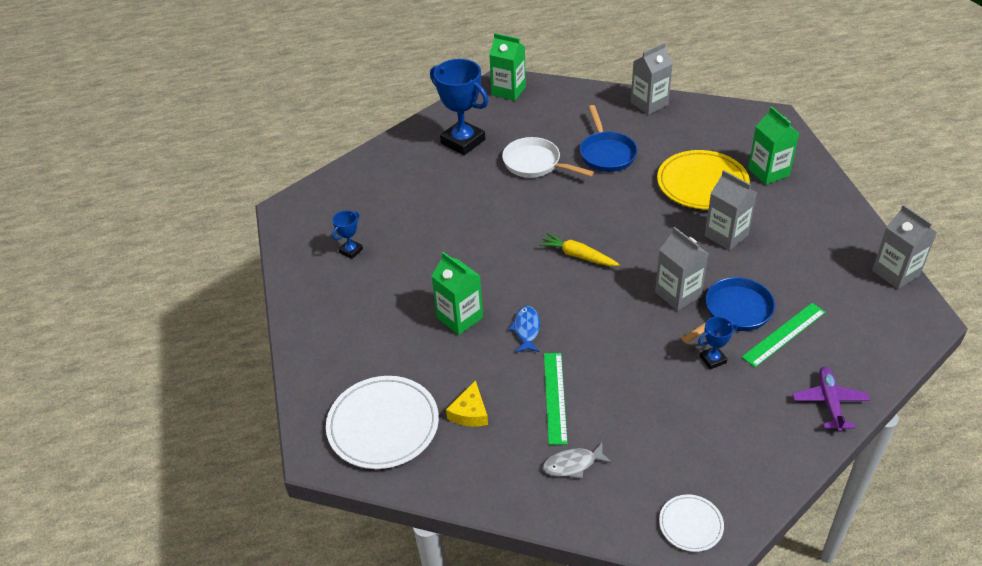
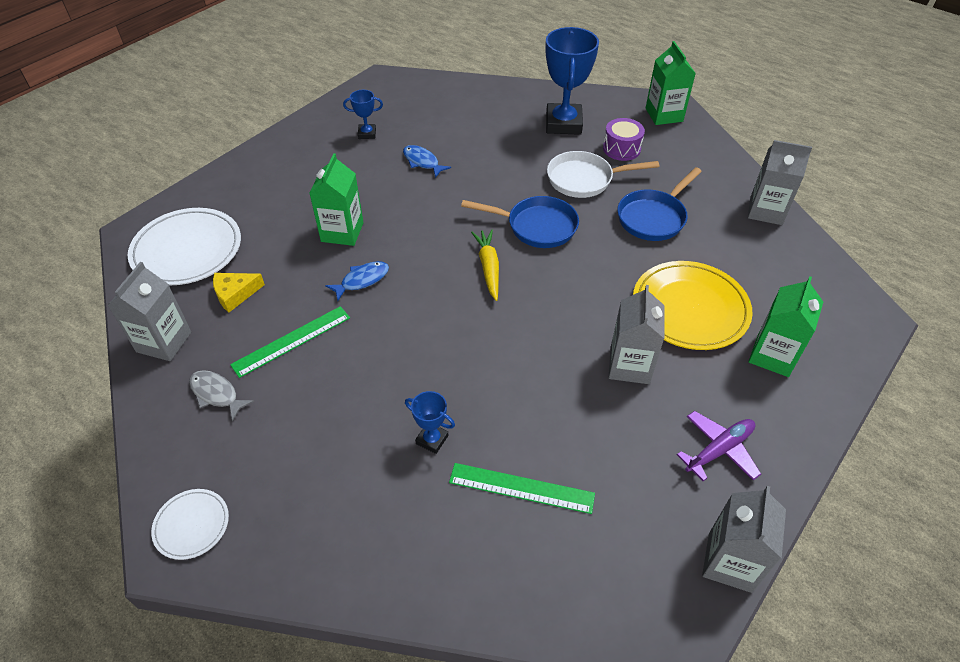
camera: 50 degrees right, 5 degrees up
(424, 235) = (422, 162): none -> blue fish
(522, 129) = (621, 149): none -> purple drum
(535, 164) = (584, 179): white pan -> white pan turned 90 degrees counterclockwise
(678, 294) = (503, 366): grey carton -> grey carton (164, 342)
(734, 312) = (518, 426): blue pan -> blue pan (537, 226)
(829, 402) = (448, 582): purple plane -> purple plane (719, 450)

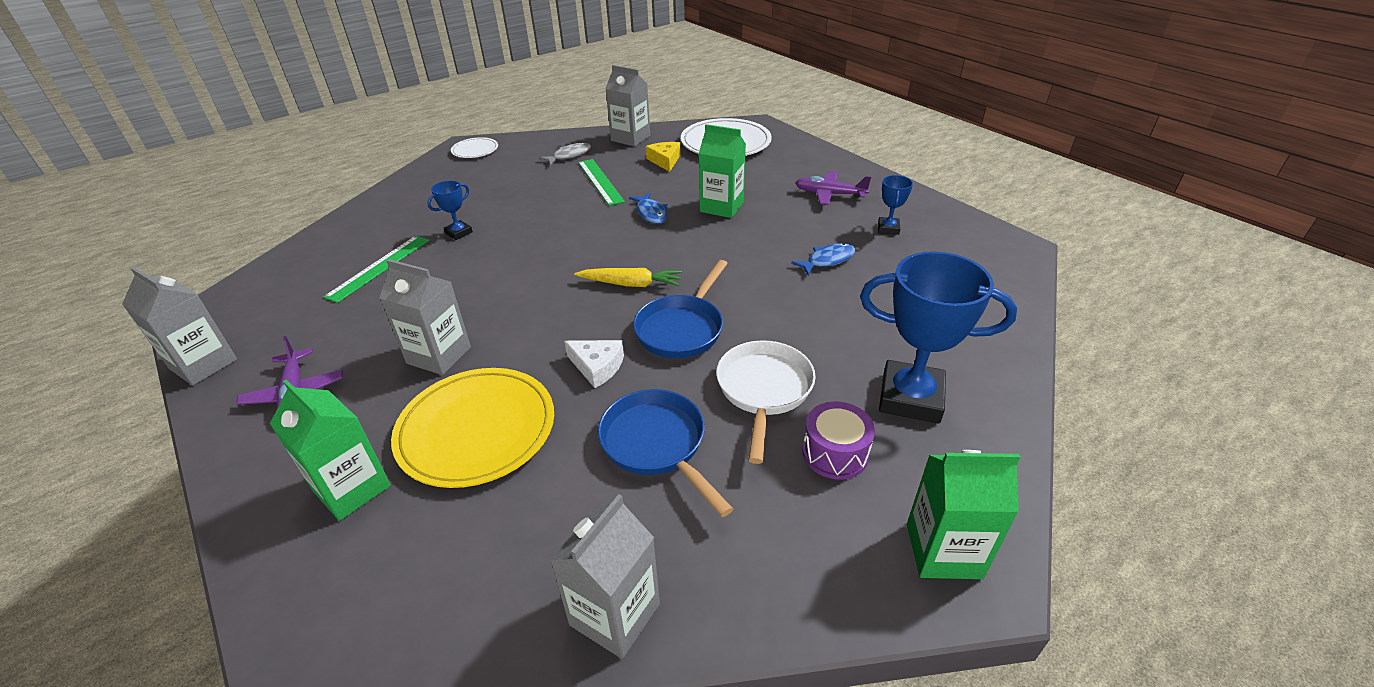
camera: 105 degrees right, 10 degrees down
(310, 167) = (829, 194): none -> purple plane
(598, 262) = (597, 367): none -> white cheese

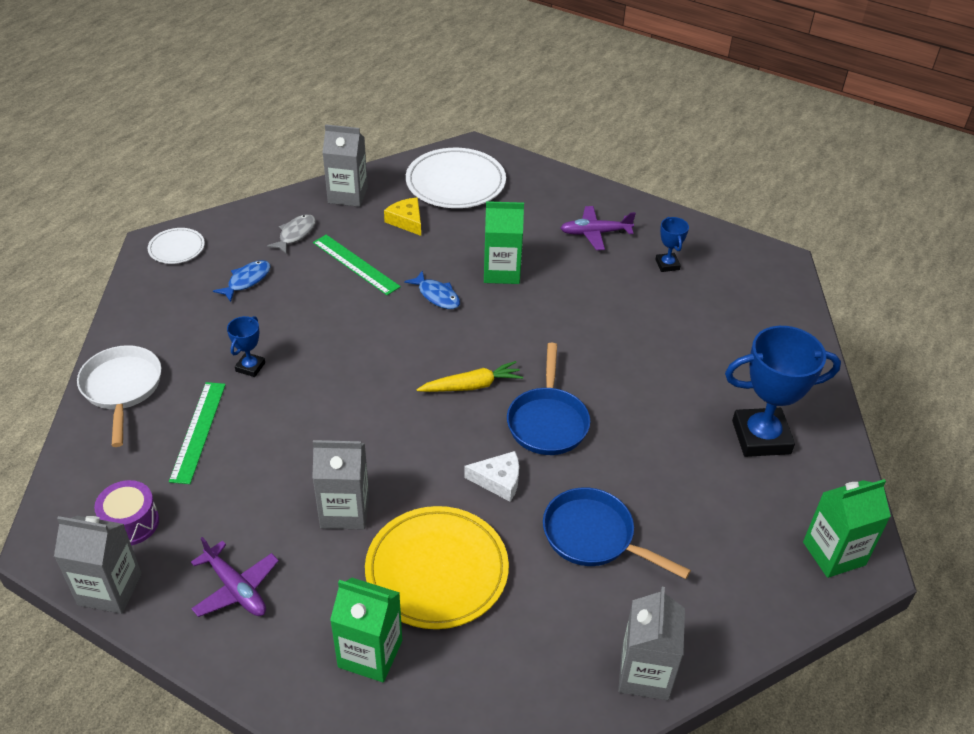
camera: 25 degrees left, 5 degrees up
(764, 390) = (649, 463): white pan -> white pan (122, 388)
(827, 260) = (632, 314): blue fish -> blue fish (247, 281)
(835, 453) = (729, 502): purple drum -> purple drum (131, 523)

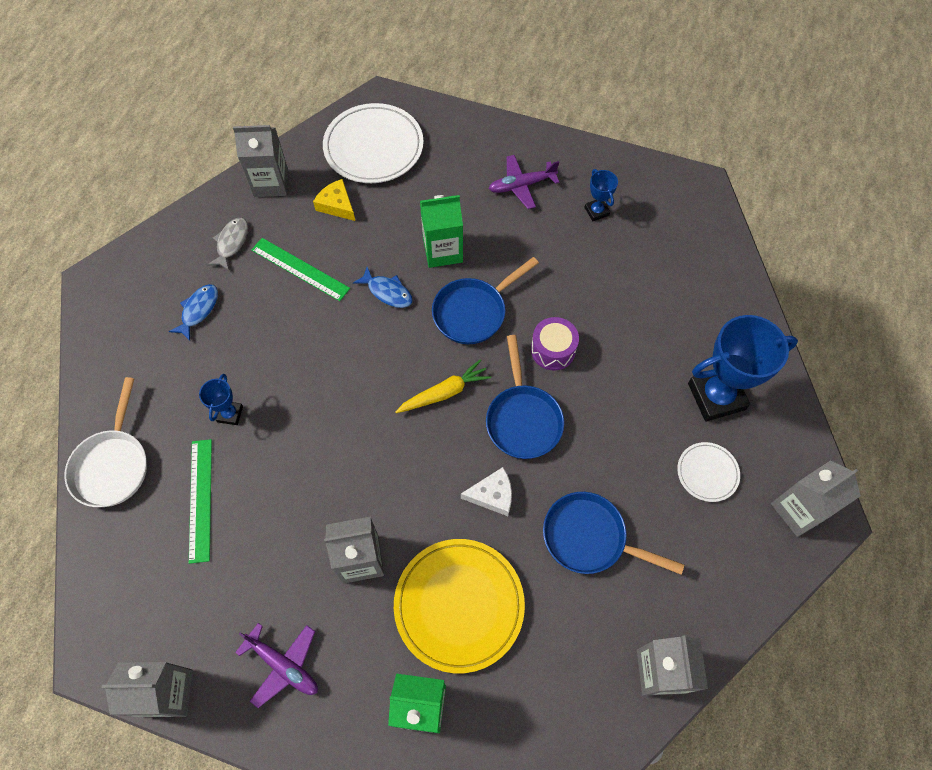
camera: 10 degrees left, 20 degrees up
(122, 388) = (113, 465): white pan -> white pan turned 150 degrees counterclockwise
(131, 523) = (166, 616): purple drum -> purple drum (553, 350)
(176, 248) = (117, 283): white plate -> white plate (707, 473)
(519, 325) = (473, 312): none -> blue pan
(834, 553) = (798, 510): green carton -> grey carton

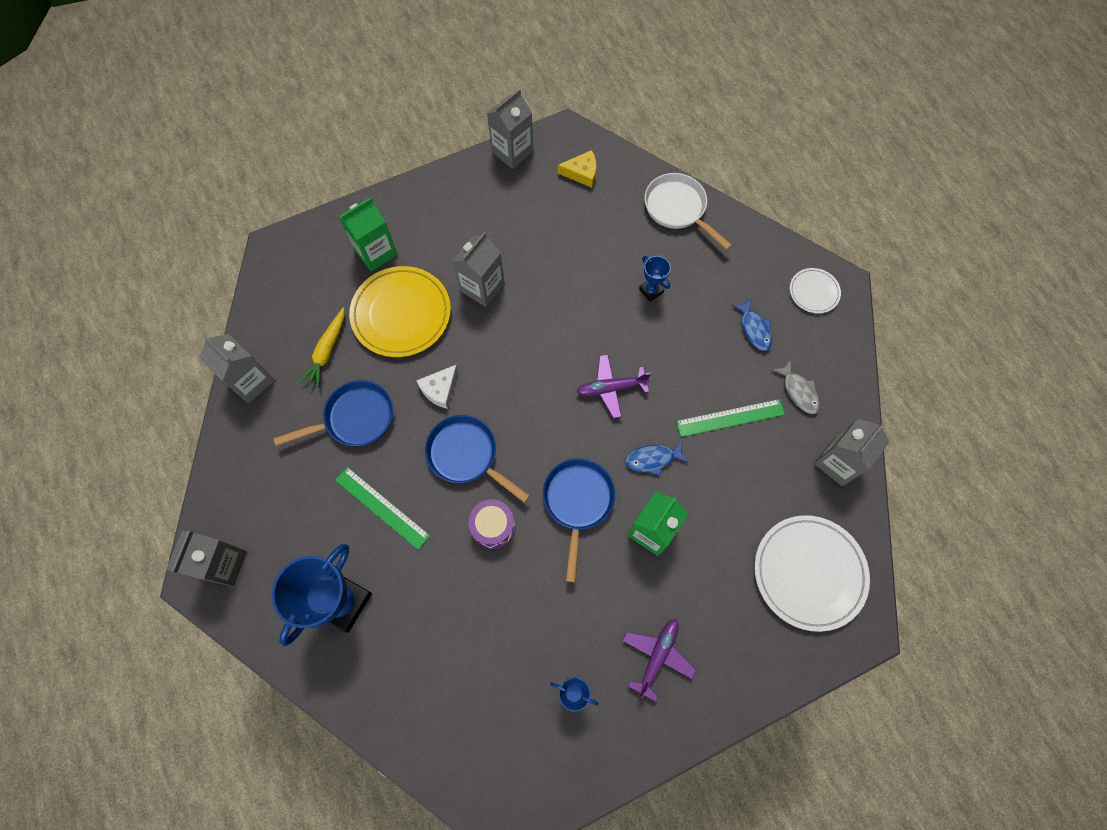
camera: 135 degrees right, 5 degrees up
(200, 499) = (607, 236): green ruler -> green ruler (382, 507)
(283, 665) = (468, 208): purple plane -> purple plane (611, 388)
(337, 205) = (770, 492): yellow cheese -> yellow cheese (582, 173)
(444, 393) = (536, 425): yellow carrot -> yellow carrot (327, 351)
(707, 473) = (307, 533): white plate -> white plate (813, 292)

